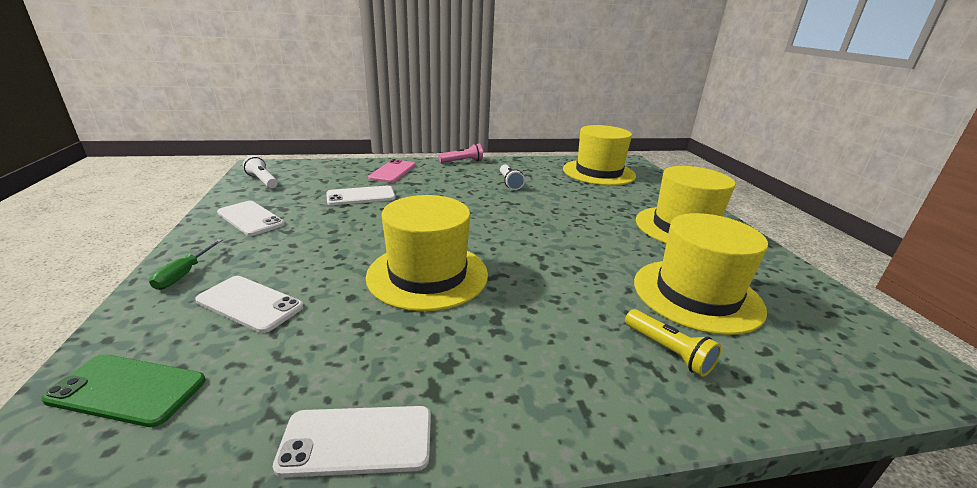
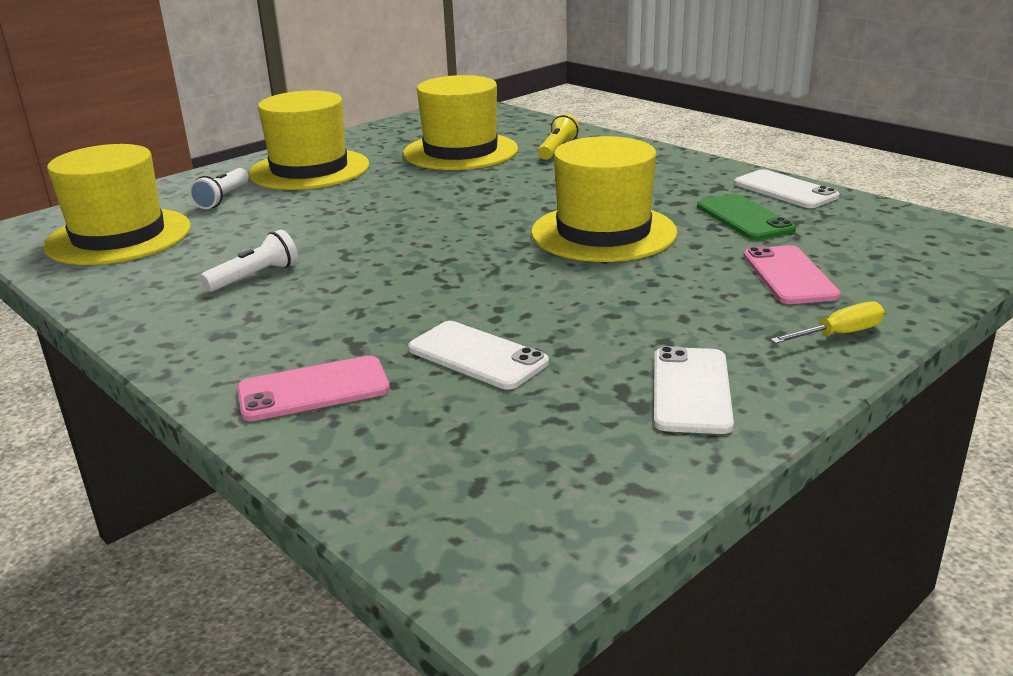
camera: 120 degrees left, 0 degrees up
(127, 390) = (917, 258): green phone -> green phone (744, 218)
(184, 274) = (839, 334): green screwdriver -> yellow screwdriver
(250, 304) = (789, 275): white phone -> pink phone
(263, 181) = (563, 499): white flashlight -> white flashlight (223, 198)
(462, 161) = (159, 352): pink flashlight -> none

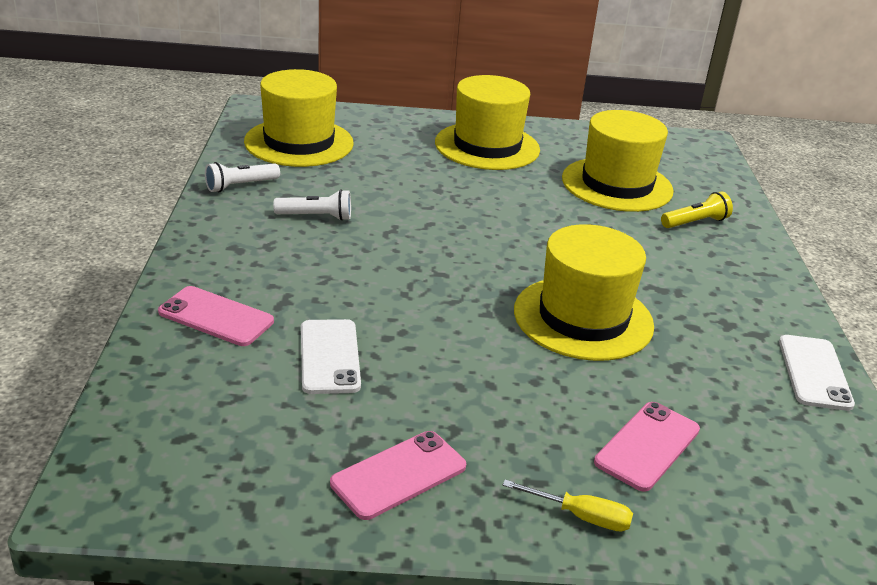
camera: 40 degrees right, 5 degrees up
(223, 198) = (398, 143): white flashlight -> white flashlight (240, 186)
(691, 390) = (398, 475): white phone -> pink phone
(744, 218) = (720, 375): green phone -> none

